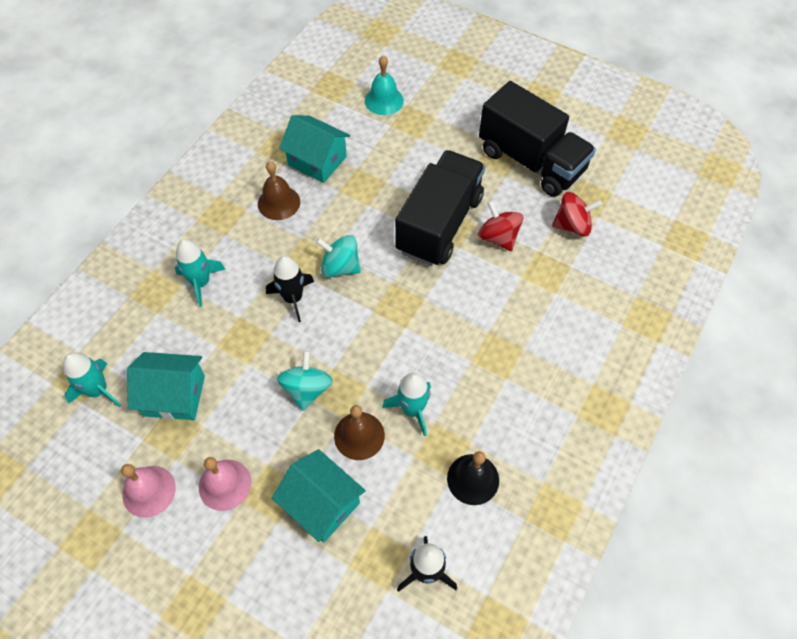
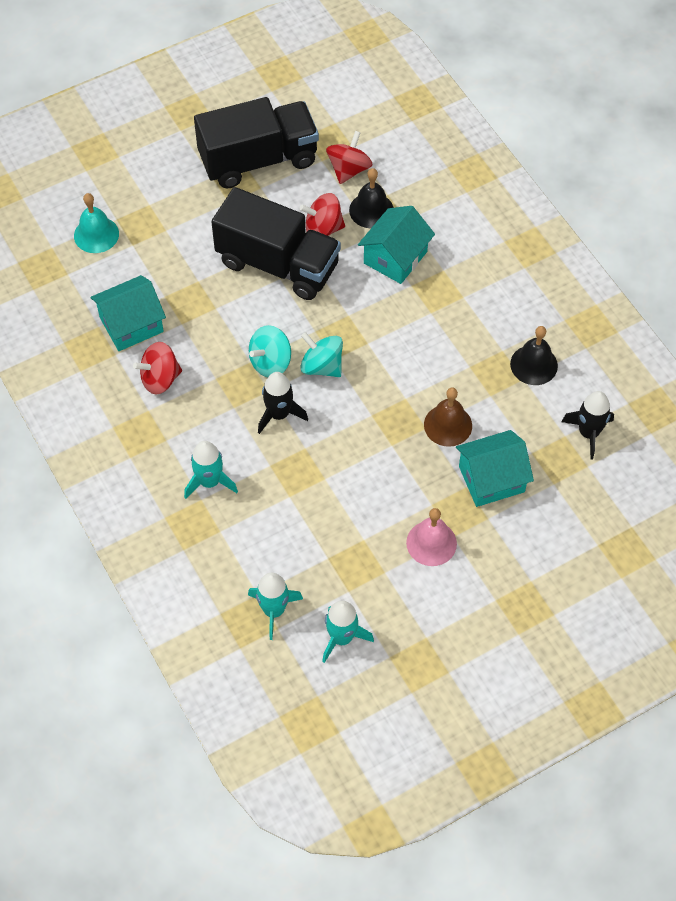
camera: 60 degrees left, 0 degrees up
(149, 491) = (402, 603): pink bell -> none
(174, 395) = (319, 550): turquoise house -> turquoise house (395, 257)
(279, 202) = (160, 379): brown bell -> red spinning top
(307, 389) = (380, 444): turquoise spinning top -> turquoise spinning top (322, 366)
(412, 409) = (448, 376): turquoise rocket -> turquoise rocket (342, 637)
(439, 224) = (278, 264): black truck -> black truck turned 150 degrees clockwise
(544, 262) = (371, 210): none -> black bell

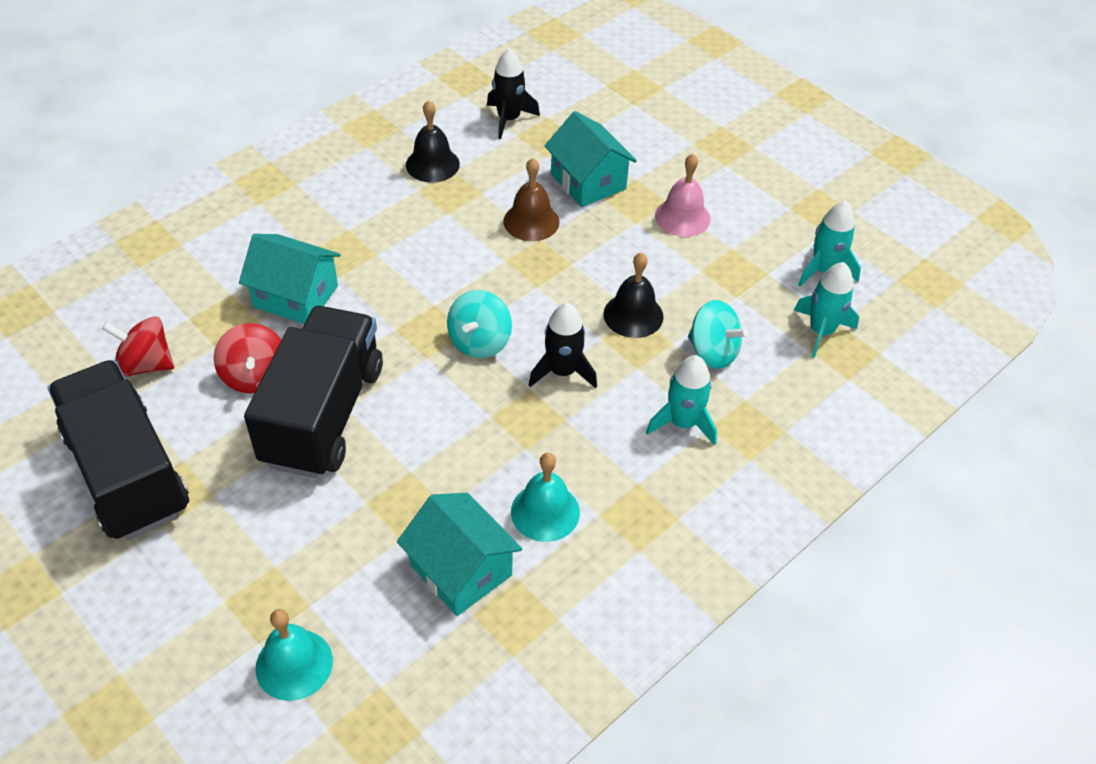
camera: 105 degrees left, 10 degrees down
(160, 379) = (545, 512): red spinning top -> turquoise bell
(270, 362) = (487, 394): turquoise spinning top -> turquoise spinning top (713, 352)
(371, 210) = (218, 330): black bell -> black bell (633, 315)

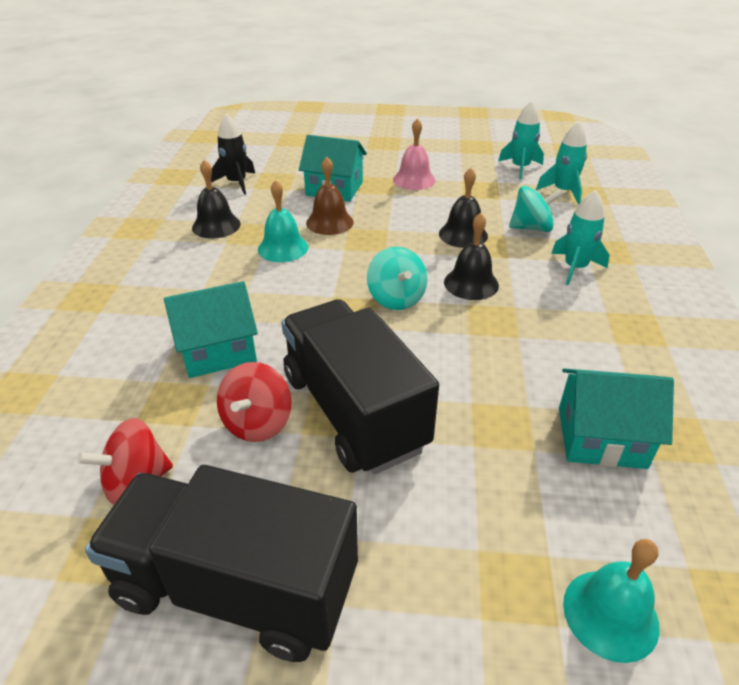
camera: 40 degrees left, 10 degrees down
(255, 376) = (257, 423): red spinning top -> red spinning top turned 75 degrees clockwise
(545, 512) = (587, 363): turquoise bell -> turquoise bell (283, 248)
(562, 371) = (471, 283): black rocket -> black bell

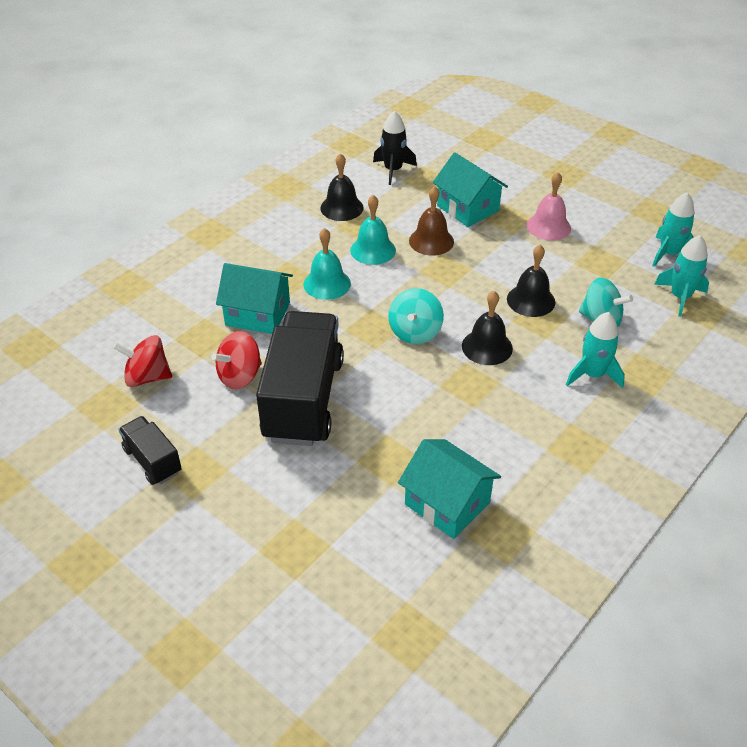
camera: 35 degrees right, 5 degrees up
(236, 587) = (152, 461): black truck -> black truck, size x0.49
(610, 614) = (329, 592): turquoise bell -> turquoise bell (327, 284)

